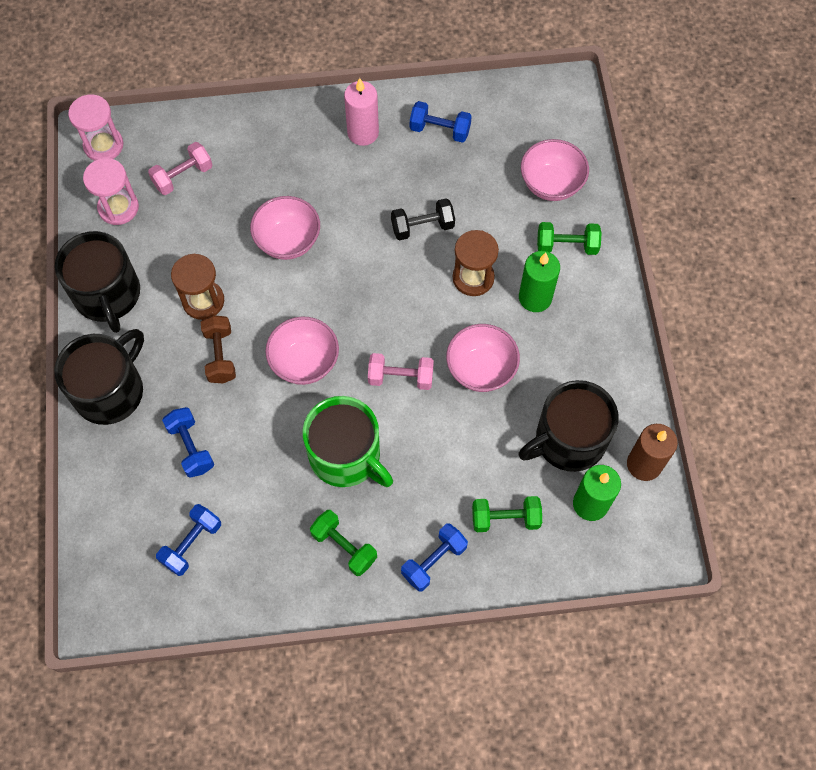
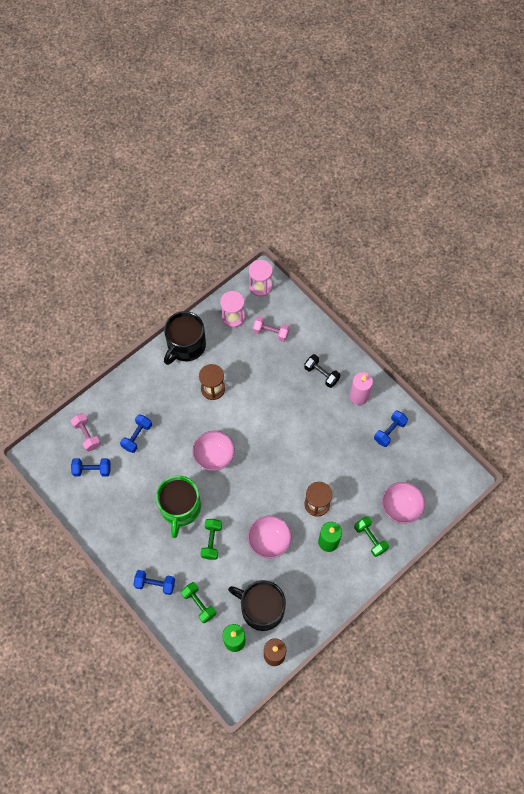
camera: 55 degrees right, 0 degrees up
(110, 391) = (140, 382): black mug -> none
(220, 355) = (191, 416): brown dumbbell -> none
(288, 241) = (272, 404): pink bowl -> none
(344, 547) = (135, 538): green dumbbell -> green dumbbell (211, 541)
(400, 377) = (238, 506): pink dumbbell -> pink dumbbell (87, 435)
(422, 227) = (327, 461): black dumbbell -> black dumbbell (321, 374)
(440, 130) = (389, 431): blue dumbbell -> blue dumbbell turned 60 degrees clockwise

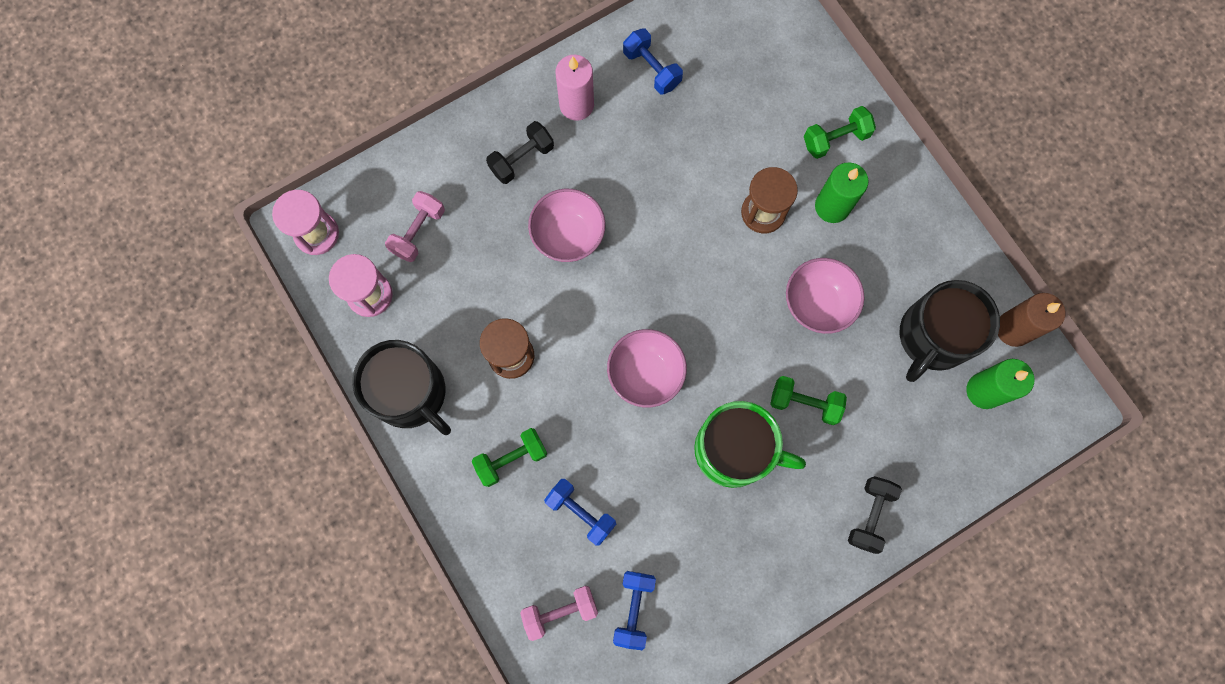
camera: 80 degrees left, 10 degrees up
(155, 584) = (870, 515): blue dumbbell -> black dumbbell
(199, 604) = (914, 442): green dumbbell -> green dumbbell (511, 459)
(400, 507) = (789, 80): pink bowl -> pink bowl (568, 235)

